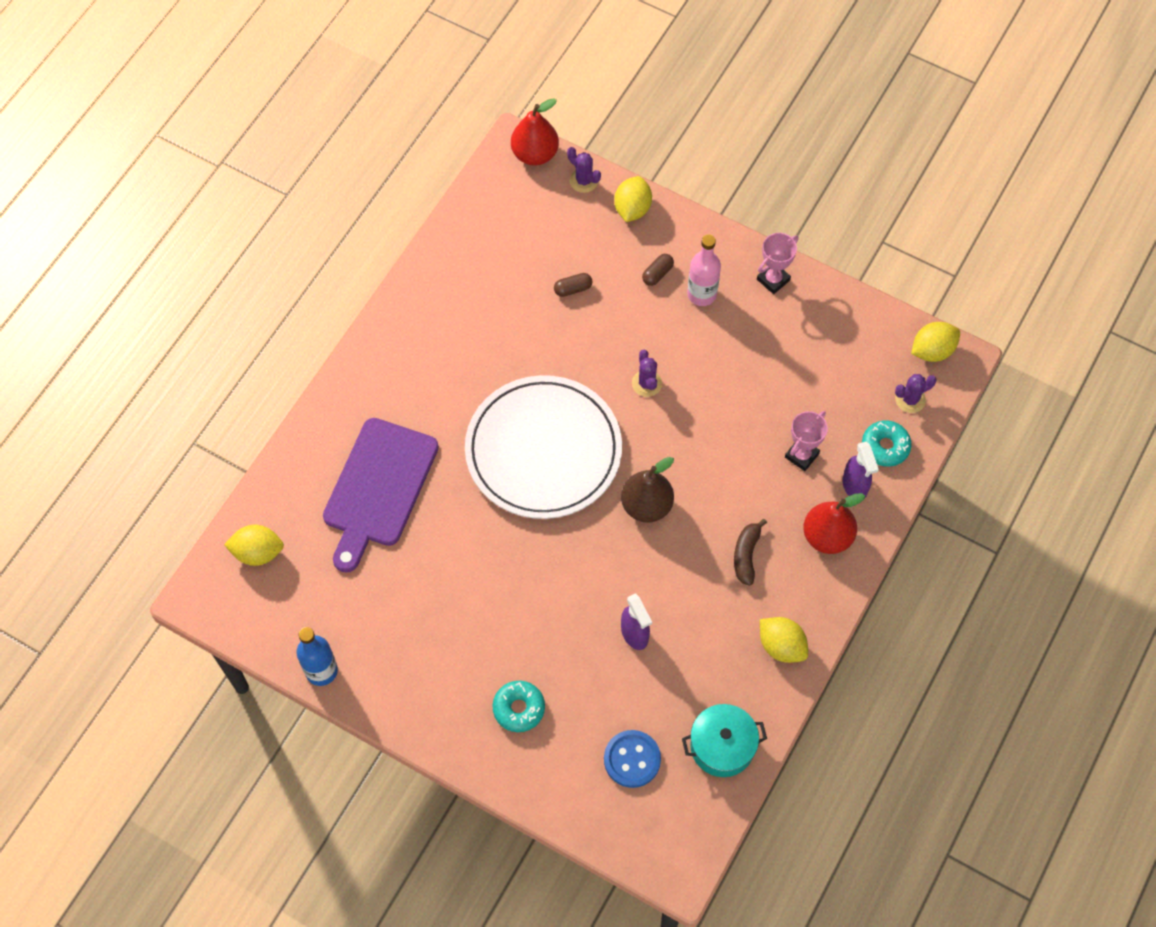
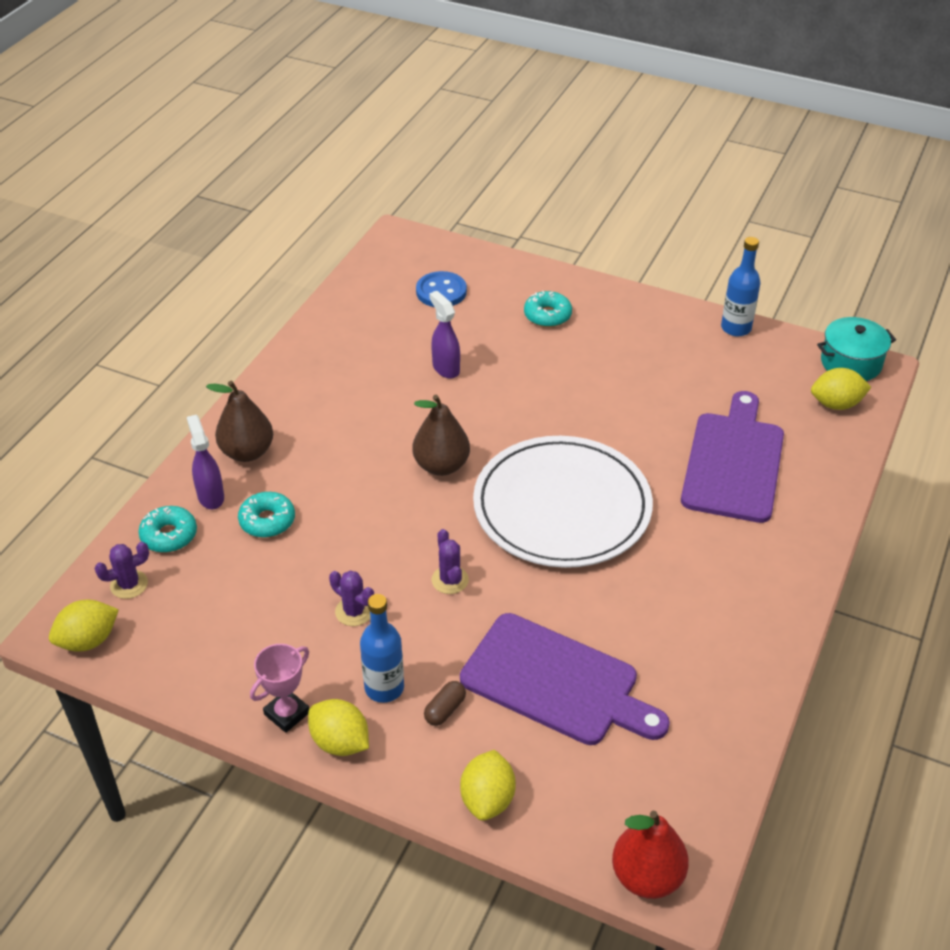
camera: 175 degrees right, 20 degrees down
(573, 289) = (556, 682): brown capsule -> purple cutting board
(584, 181) = (565, 838): purple cactus -> purple cactus (354, 611)
(701, 294) = (384, 688): pink bottle -> blue bottle
(722, 746) = (361, 303): turquoise pot -> turquoise pot (851, 363)
(746, 555) = (334, 432): brown banana -> none
(781, 646) = (302, 369): yellow lemon -> yellow lemon (340, 742)
(801, 455) = (267, 521): pink trophy -> turquoise donut
(827, 536) = (247, 452): red pear -> brown pear

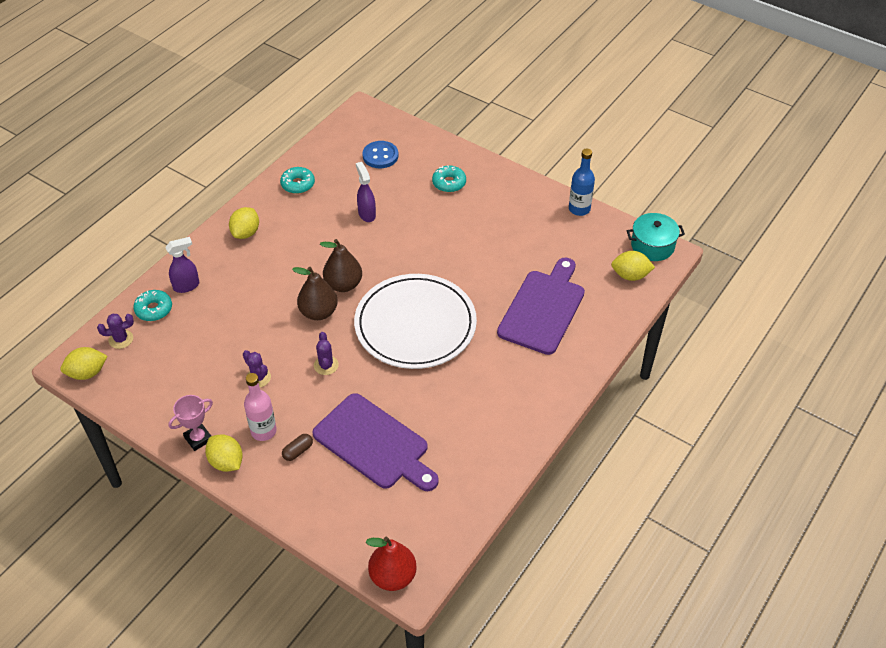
camera: 10 degrees right, 5 degrees up
(211, 496) = (187, 286): purple spray bottle -> purple spray bottle turned 75 degrees clockwise
(247, 452) = (218, 258): brown pear -> brown pear (318, 312)
(267, 521) = (219, 308): turquoise donut -> turquoise donut (298, 184)
(384, 688) = (263, 431): blue bottle -> pink bottle
(487, 799) = (308, 512): yellow lemon -> yellow lemon (246, 233)

